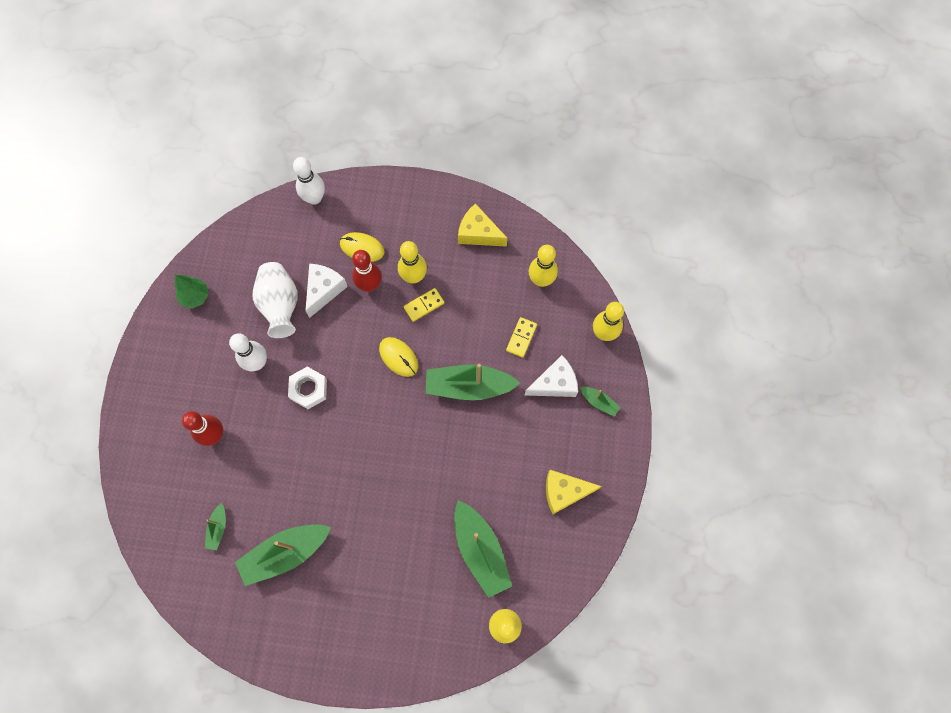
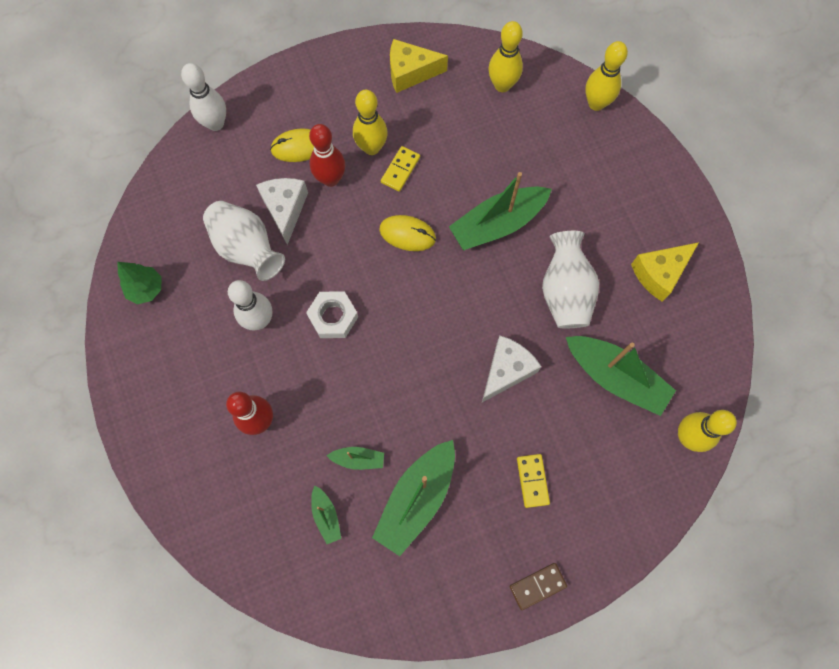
camera: 30 degrees left, 0 degrees up
(328, 665) = (537, 586): none -> brown domino
(485, 465) = (565, 292): none -> white vase
(521, 338) = (519, 150): yellow domino -> yellow domino (532, 481)
(555, 383) = (580, 175): white cheese -> white cheese (506, 370)
(599, 402) = (635, 170): green boat -> green boat (358, 459)

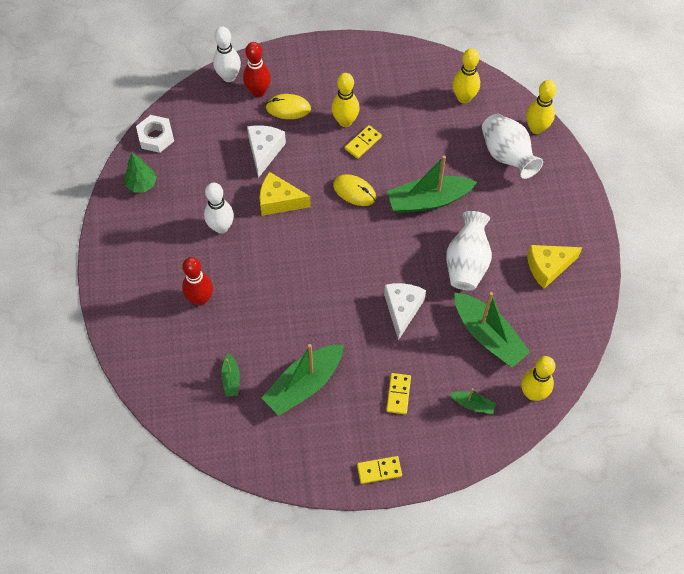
camera: 15 degrees right, 10 degrees down
(247, 248) = (227, 173): white vase -> white vase (507, 155)
(330, 179) = (306, 137): red bowling pin -> red bowling pin (258, 91)
(333, 317) = (278, 238): white nut -> white nut (156, 137)
(358, 459) = (267, 345): green boat -> green boat (473, 404)
(410, 72) = (392, 72): yellow cheese -> yellow cheese (279, 201)
(506, 370) = (402, 309): white cheese -> white cheese turned 45 degrees counterclockwise
(537, 586) = (379, 470): brown domino -> yellow domino

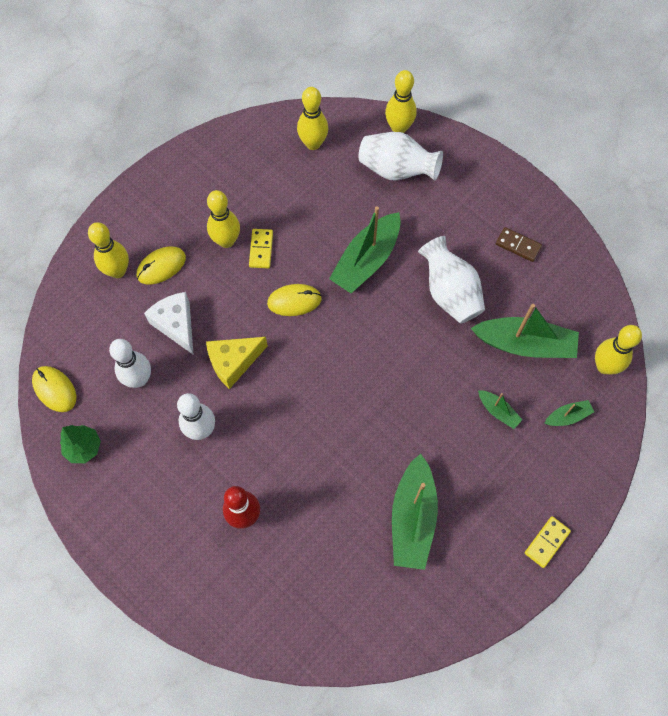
camera: 40 degrees left, 5 degrees up
(156, 137) = (55, 389): white nut -> yellow mouse
(229, 77) = (75, 277): white bowling pin -> white bowling pin (139, 379)
(231, 379) = (343, 569): green boat -> green boat (498, 411)
(258, 91) = (118, 271): red bowling pin -> yellow bowling pin
(398, 394) = (500, 458): yellow domino -> none
(402, 309) = (434, 378): white cheese -> none
(548, 267) = (518, 245): yellow cheese -> brown domino

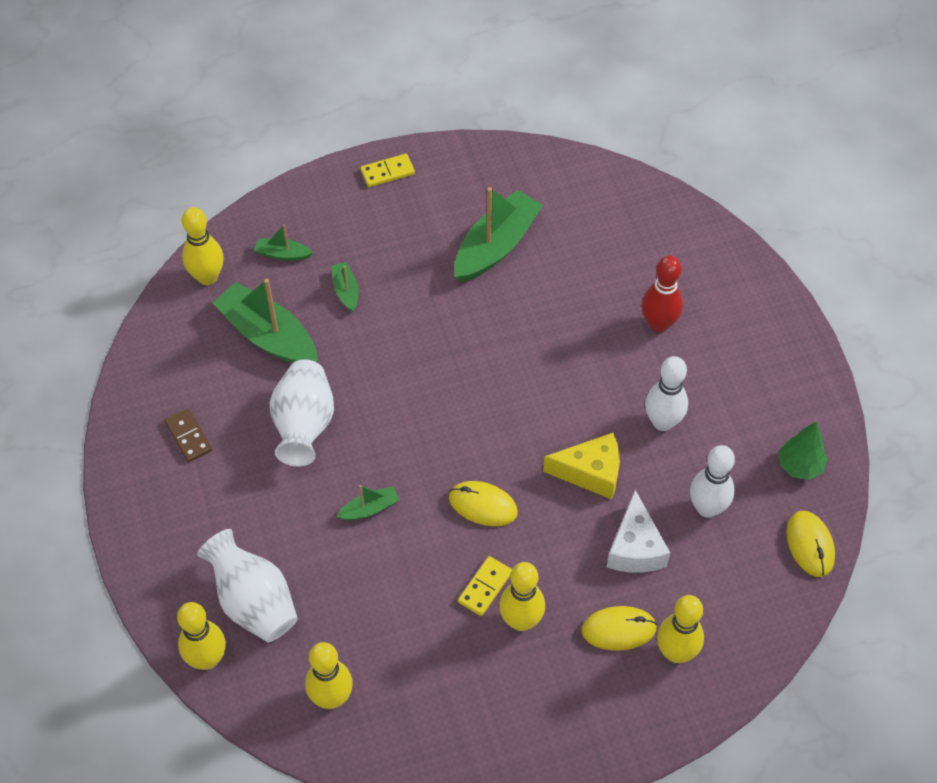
camera: 150 degrees left, 10 degrees down
(366, 260) = (369, 508): green boat -> green boat, size x0.47

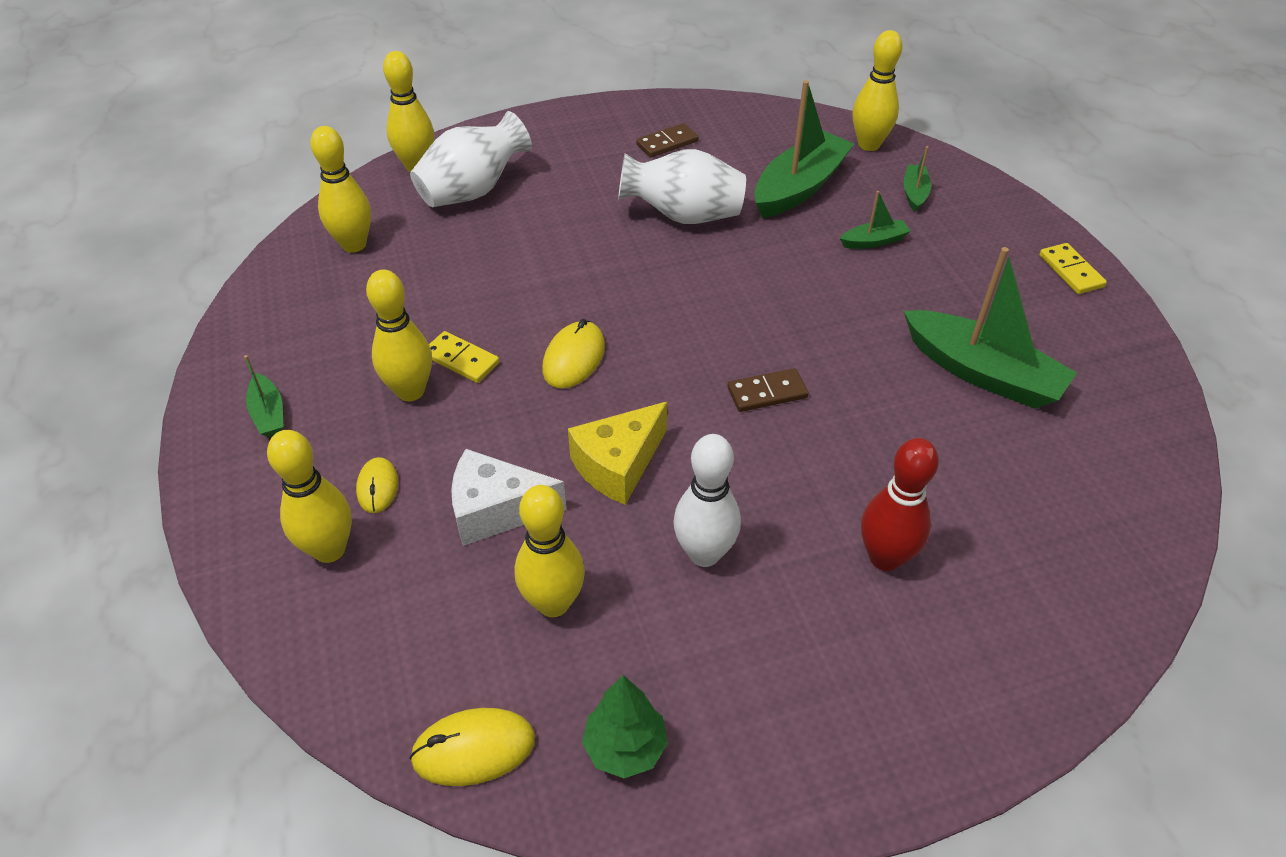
camera: 90 degrees right, 10 degrees down
(369, 508) = (575, 266): green boat -> green boat (268, 413)
(518, 377) = (767, 393): none -> brown domino
(591, 472) = (618, 465): yellow cheese -> yellow cheese turned 45 degrees clockwise
(618, 629) = (377, 487): yellow mouse -> yellow mouse, size x0.66
(707, 508) = (553, 603): white bowling pin -> yellow bowling pin

